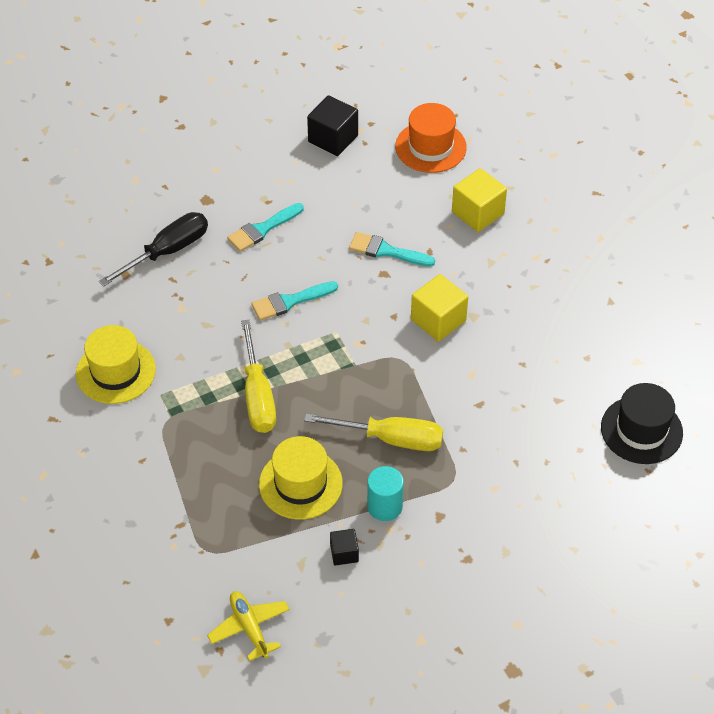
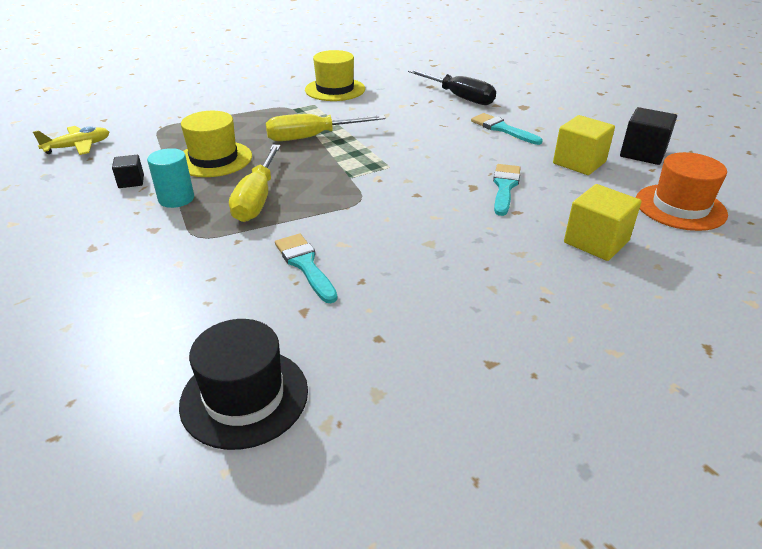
camera: 85 degrees right, 15 degrees down
(289, 302) = (420, 144): turquoise brush -> turquoise brush (305, 265)
(438, 320) = (417, 220): yellow cube -> yellow cube (579, 163)

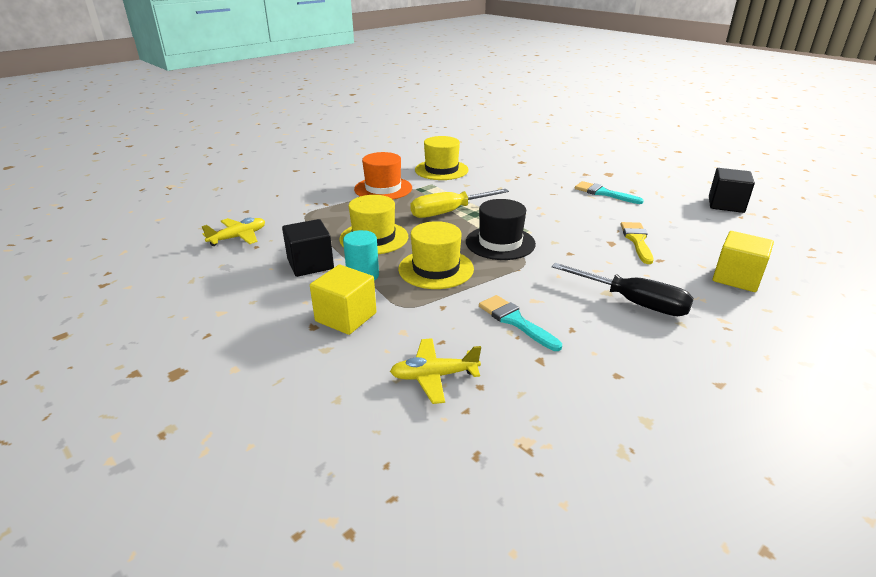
camera: 10 degrees left, 5 degrees down
(131, 181) = (310, 264): black cube -> black cube, size x1.78
(179, 315) = (434, 376): none -> yellow plane
(244, 397) = (538, 439): black hat -> black hat (500, 243)
(257, 198) = (436, 269): yellow screwdriver -> yellow hat
(459, 97) = (551, 169): black screwdriver -> black screwdriver (633, 302)
(505, 187) = (637, 240): turquoise brush -> yellow brush
(579, 163) = (682, 216): yellow cube -> yellow cube (346, 317)
(680, 207) = (781, 244): orange hat -> orange hat (383, 188)

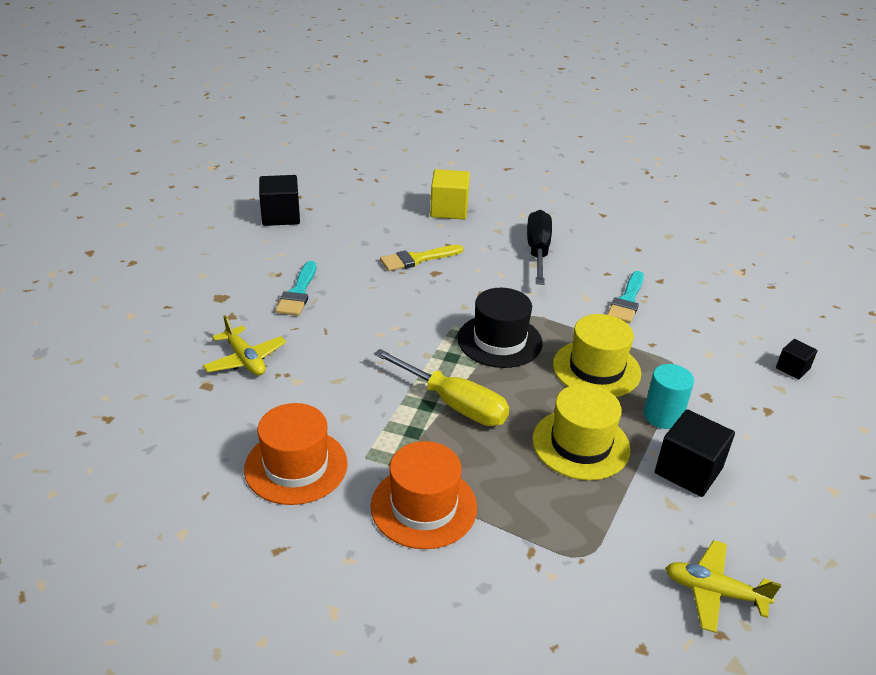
camera: 120 degrees left, 5 degrees up
(337, 373) = (792, 368): none -> black cube
(346, 317) = (733, 396): yellow cube -> none
(434, 376) = (734, 321): yellow plane -> yellow plane (245, 359)
(441, 170) = (296, 466): yellow hat -> orange hat

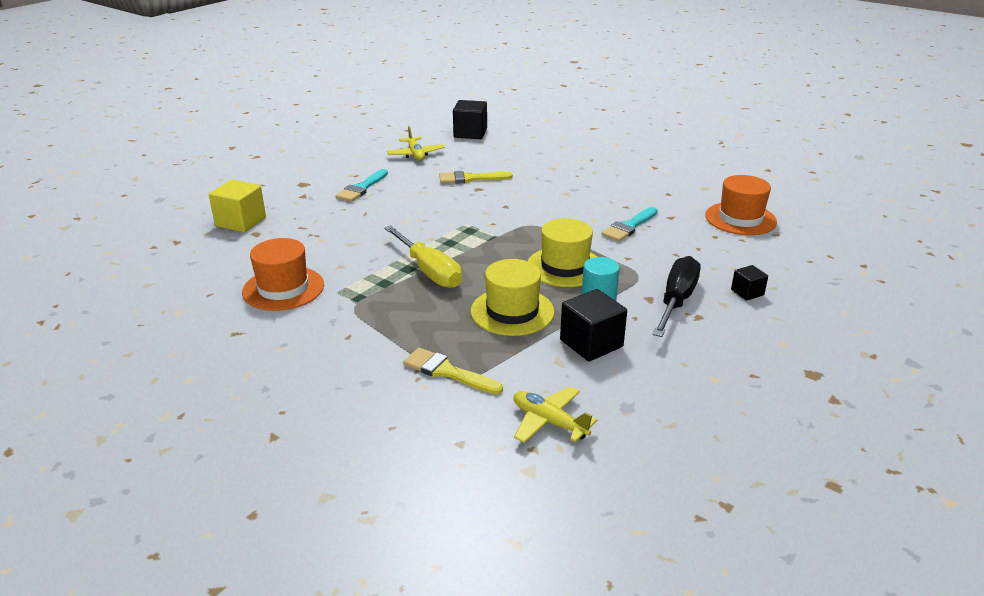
camera: 20 degrees right, 5 degrees down
(245, 359) = (293, 222): yellow plane -> yellow plane (415, 154)
(281, 216) = (384, 140): black cube -> black cube (470, 133)
(423, 506) = (358, 327): orange hat -> orange hat (740, 219)
(449, 210) = (521, 150): yellow cube -> yellow cube (241, 222)
(499, 341) = (497, 238): black hat -> none
(538, 251) = (576, 185): black screwdriver -> black screwdriver (676, 301)
(565, 548) = (447, 372): none -> yellow brush

